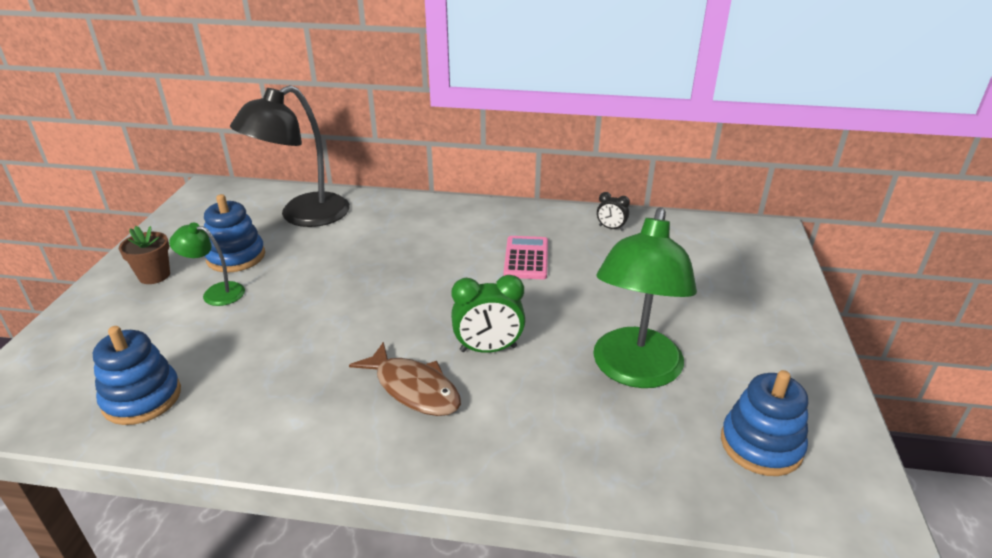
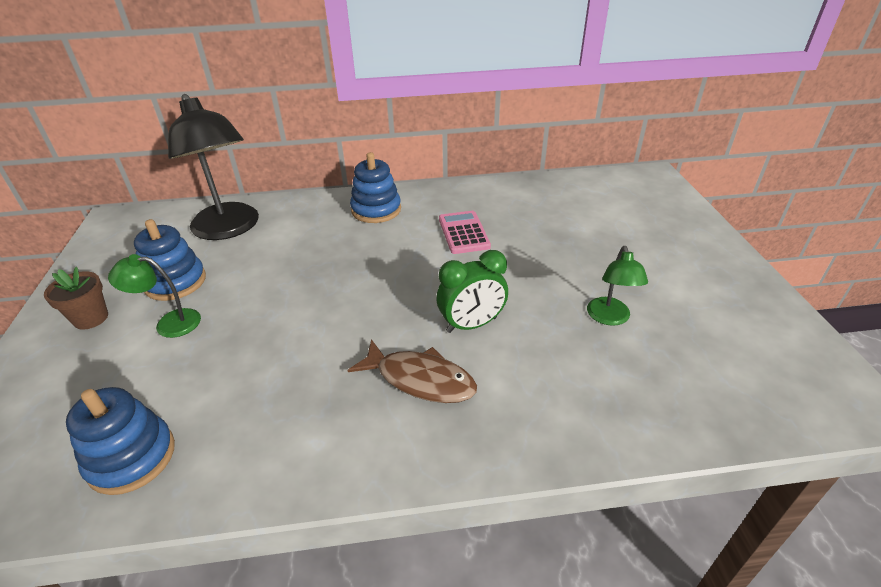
camera: 15 degrees left, 5 degrees up
(303, 216) = (229, 229): black lamp -> black lamp turned 60 degrees counterclockwise
(611, 228) = (523, 193): black clock -> none
(634, 371) = (609, 318): green lamp -> green lamp, size x0.50
(761, 445) = (747, 361): blue stacking toy -> blue stacking toy (376, 210)

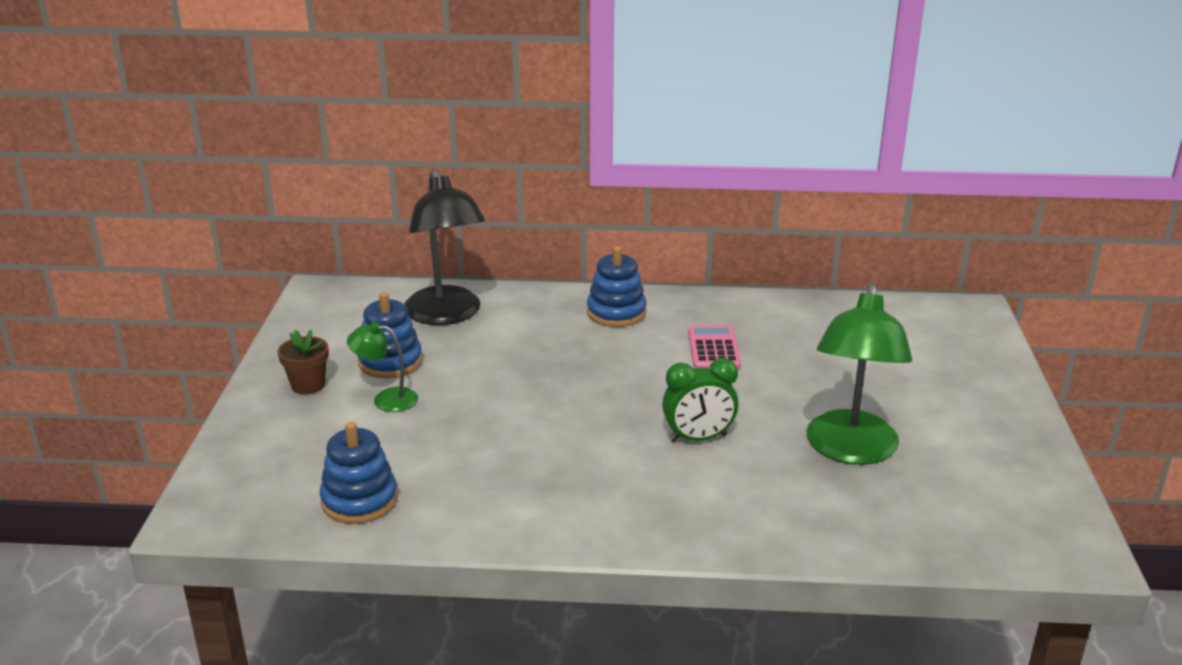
camera: 10 degrees right, 10 degrees down
(420, 379) = (634, 477): brown fish -> none
(609, 318) = (850, 450): green lamp -> green lamp, size x1.98

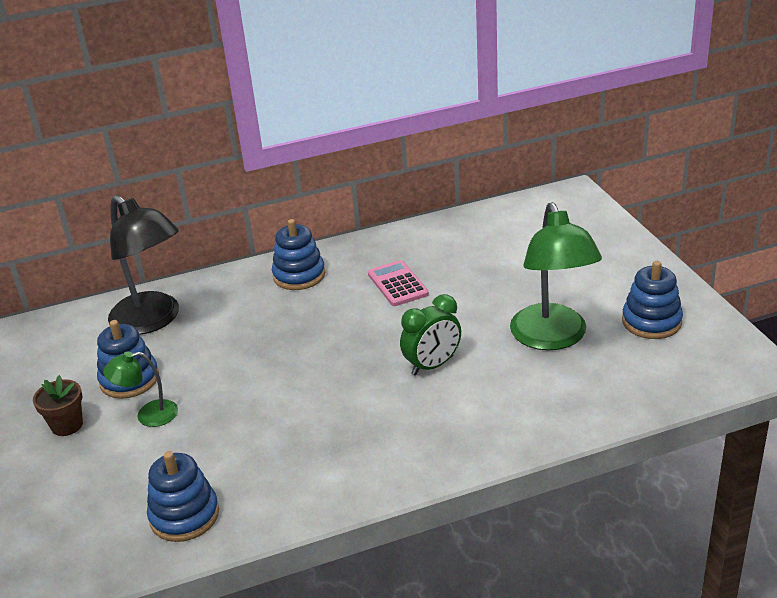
camera: 20 degrees left, 5 degrees up
(980, 467) = (651, 322): none -> blue stacking toy

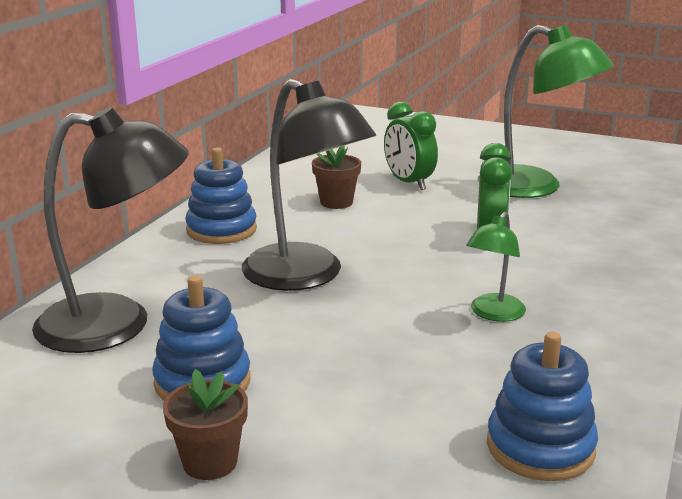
camera: 50 degrees left, 10 degrees down
(148, 415) = (300, 397): green lamp -> green lamp (493, 314)
(279, 337) = (306, 276): none -> black lamp
(397, 284) = (336, 202): pink calculator -> brown flower pot
(474, 289) = (409, 183): none -> green clock
(651, 322) = (574, 156): blue stacking toy -> none

